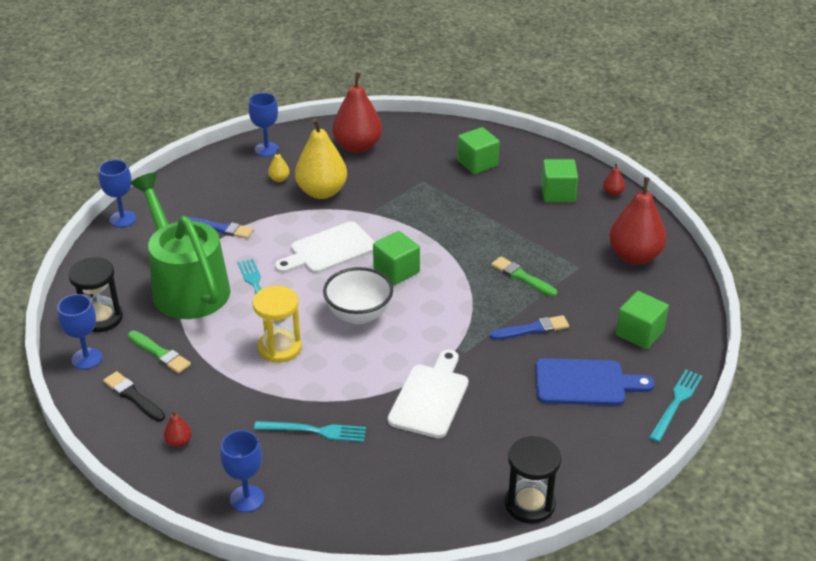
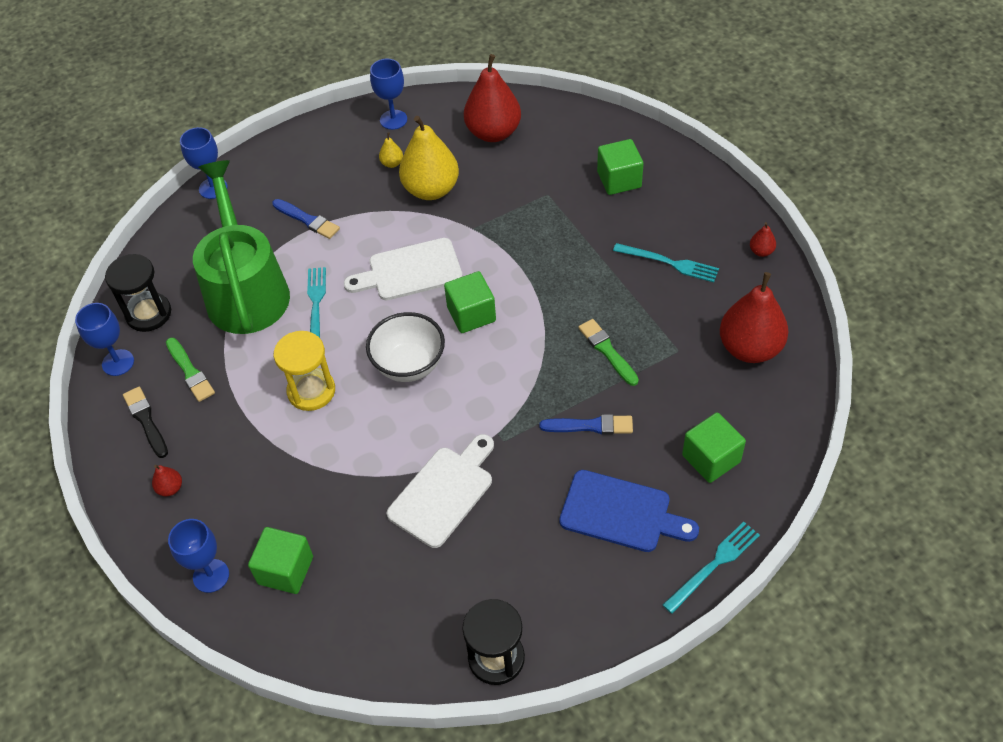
camera: 20 degrees right, 15 degrees up
(314, 431) = (308, 507): turquoise fork -> turquoise fork (669, 263)
(558, 193) = (695, 240): green cube -> green cube (285, 570)

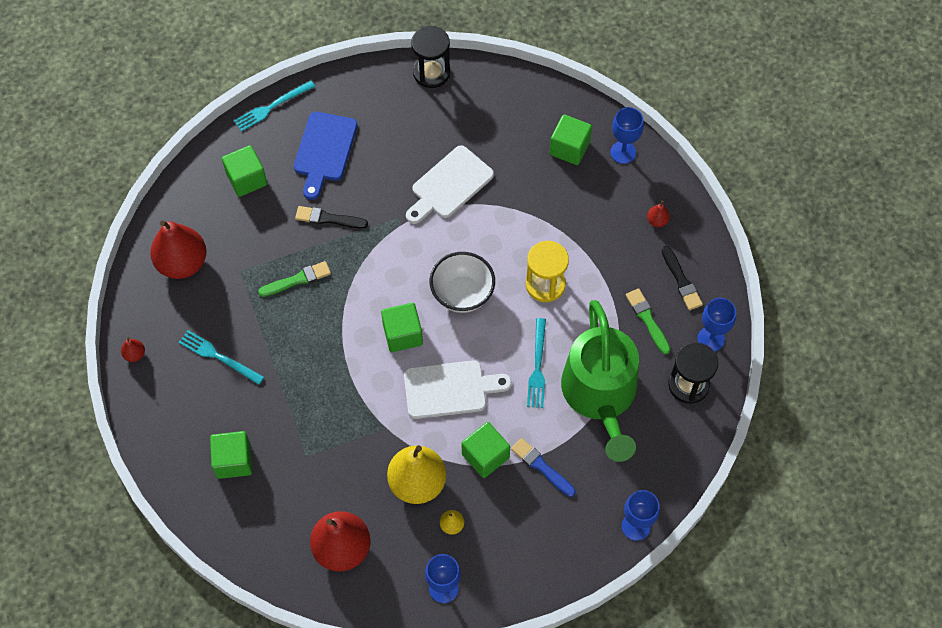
camera: 175 degrees left, 10 degrees up
(365, 220) = (485, 456): none -> green cube
(590, 426) = (328, 218): blue brush -> black brush
(607, 351) = (297, 280): green brush -> green brush turned 90 degrees counterclockwise
(621, 513) = (324, 151): blue cutting board -> blue cutting board turned 105 degrees counterclockwise

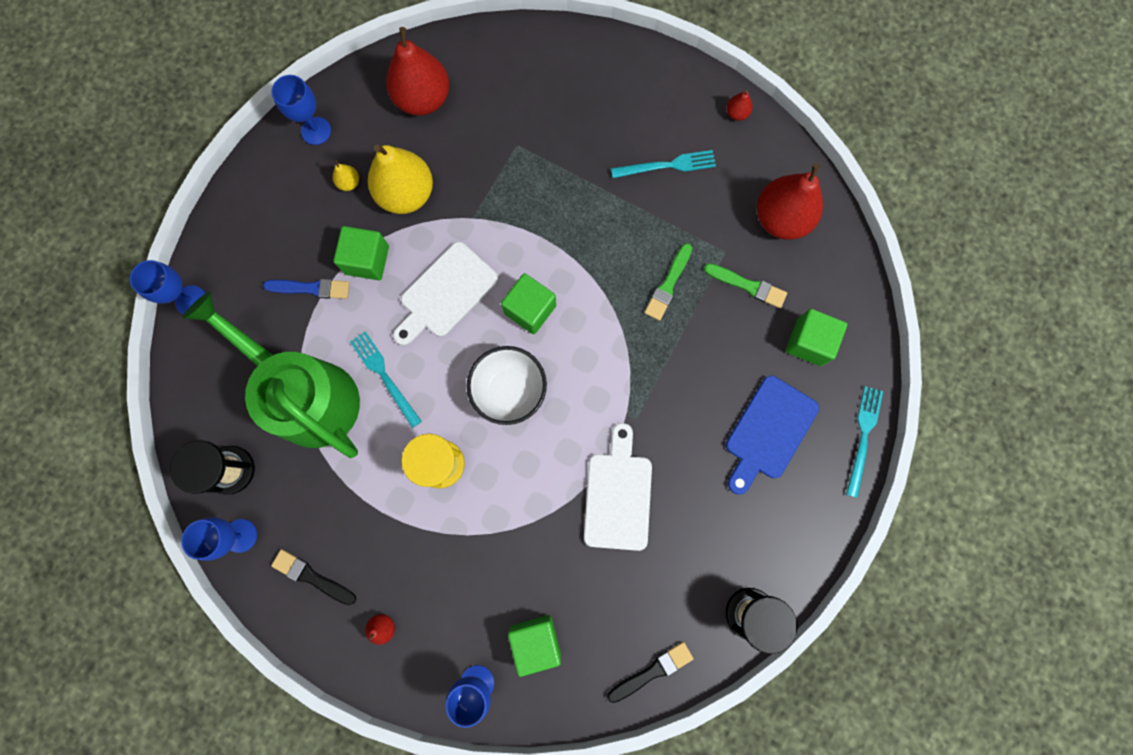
camera: 140 degrees right, 15 degrees up
(233, 461) = (571, 96): green cube -> none
(324, 151) = (768, 432): blue cutting board -> blue cutting board turned 120 degrees counterclockwise
(328, 218) = (697, 365): black brush -> black brush (652, 671)
(647, 320) = (316, 506): green brush -> green brush (747, 285)

